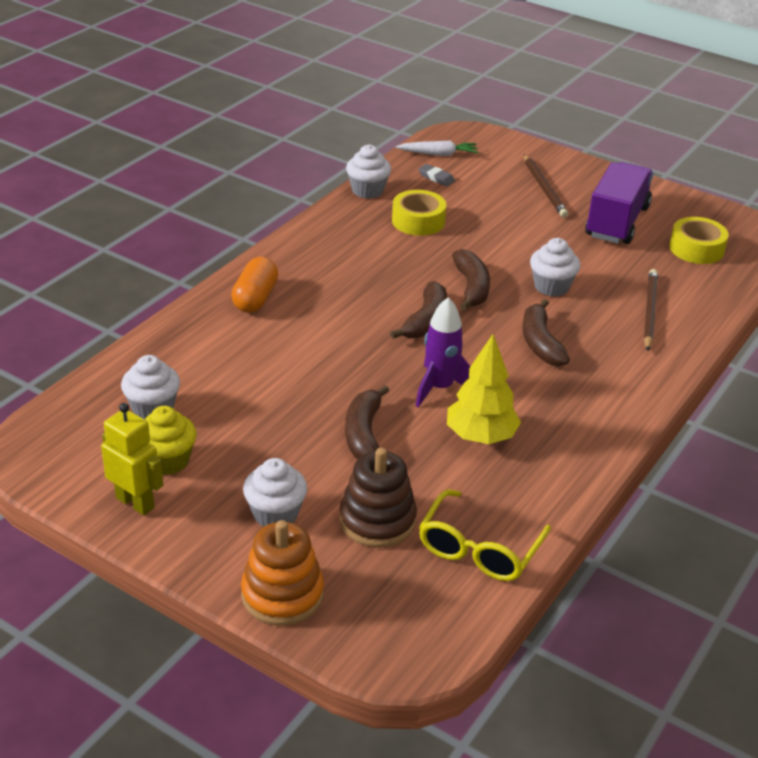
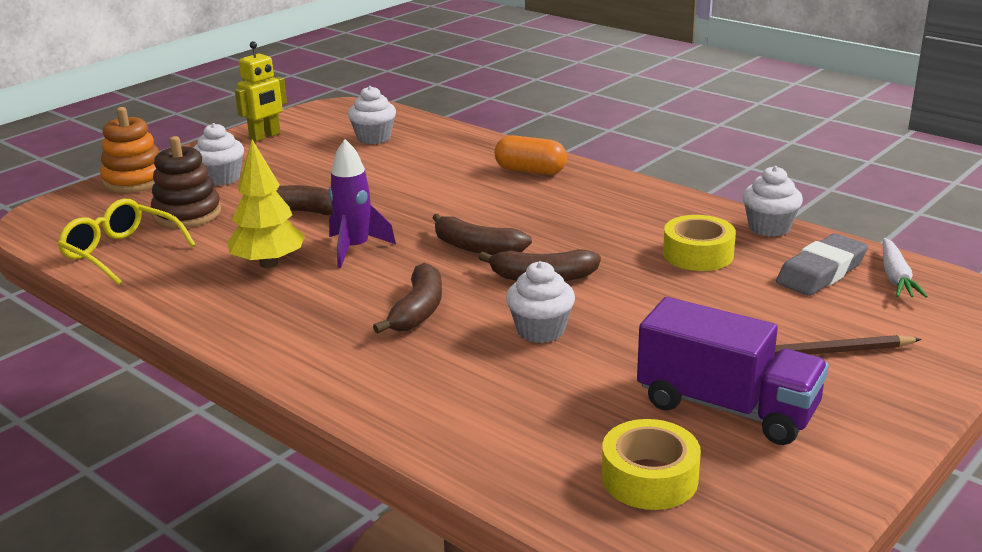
camera: 100 degrees right, 10 degrees down
(168, 461) = (306, 144): yellow cupcake -> none
(436, 178) = (821, 272): grey eraser -> grey eraser, size x1.97
(540, 343) = (418, 310): brown banana -> brown banana turned 105 degrees clockwise
(649, 311) = (470, 400): brown pencil -> none

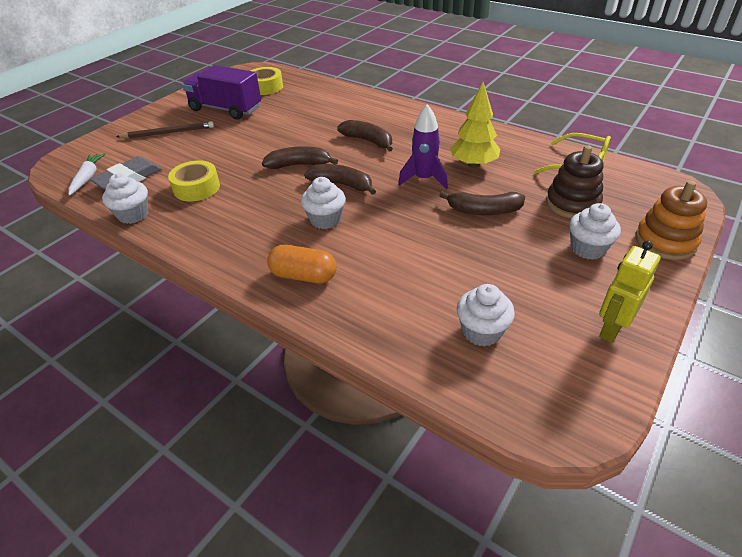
camera: 175 degrees right, 15 degrees up
(418, 310) = (368, 141): brown banana -> brown banana turned 120 degrees clockwise
(540, 330) = (302, 135): white cupcake -> white cupcake (325, 220)

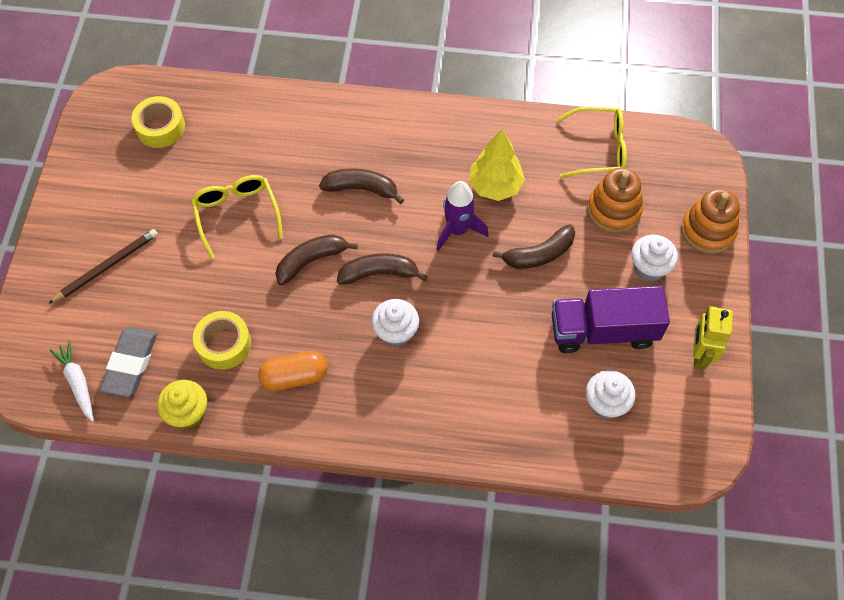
camera: 30 degrees left, 20 degrees up
(133, 215) = (187, 413): white cupcake -> yellow cupcake
(225, 109) = (143, 193): purple truck -> purple truck (603, 331)
(272, 132) = (237, 215): none -> yellow glasses
(303, 276) = (424, 412): orange capsule -> orange capsule (294, 377)
(572, 203) = (614, 210): brown stacking toy -> orange stacking toy

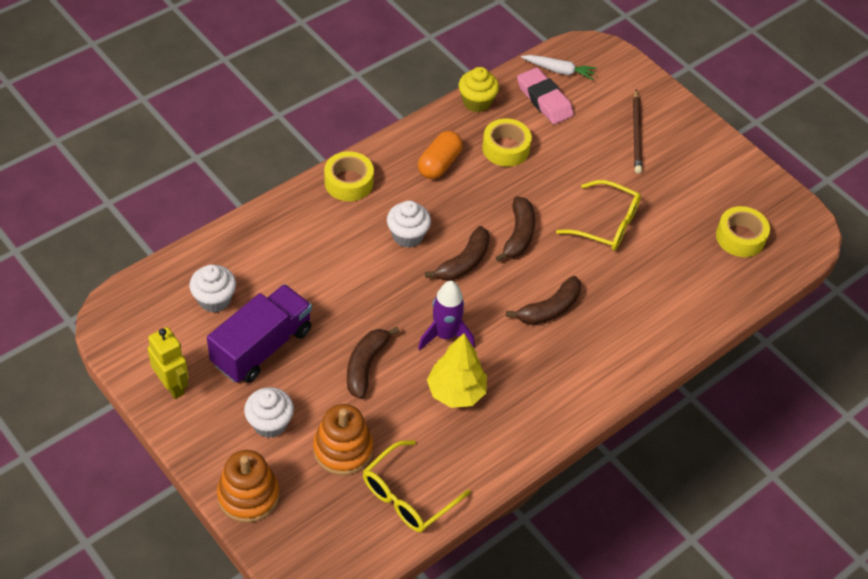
camera: 130 degrees right, 10 degrees down
(130, 364) = (544, 100): grey eraser -> pink eraser
(388, 424) = (349, 182): none -> yellow tape

